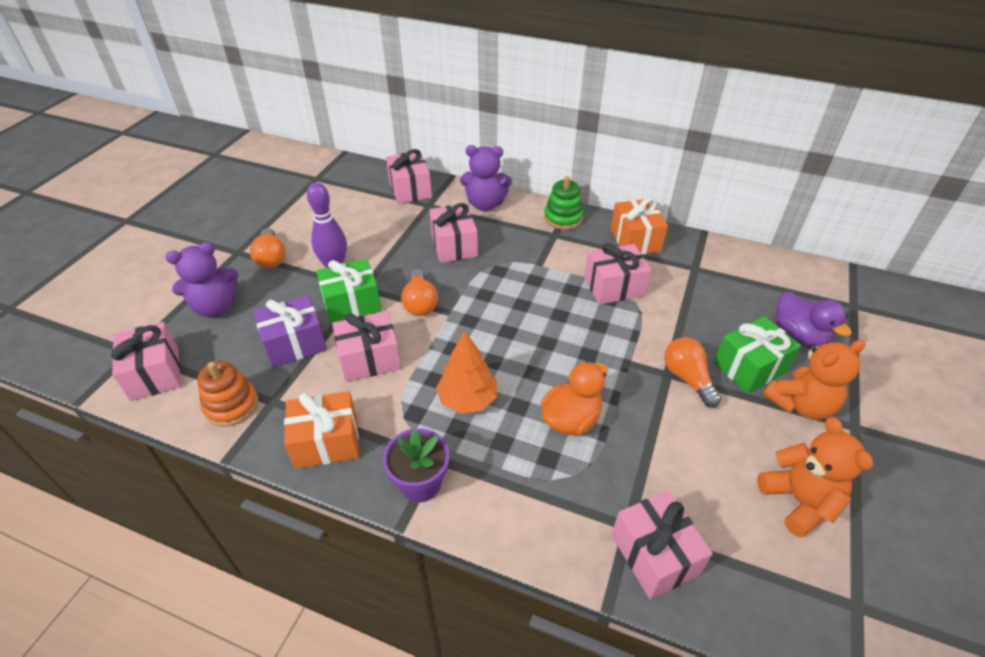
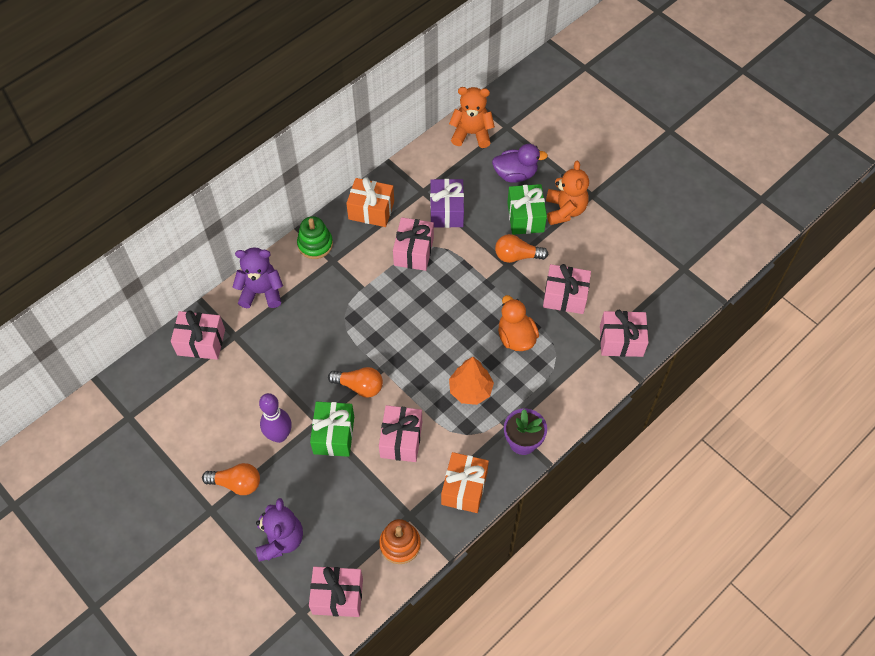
camera: 65 degrees left, 15 degrees up
(295, 344) = (357, 487): purple gift -> purple gift (446, 211)
(454, 246) = (304, 337): pink gift -> pink gift (565, 296)
(485, 204) = (261, 292): purple teddy bear -> purple teddy bear turned 120 degrees counterclockwise
(798, 501) = (622, 254): orange teddy bear -> orange teddy bear (471, 134)

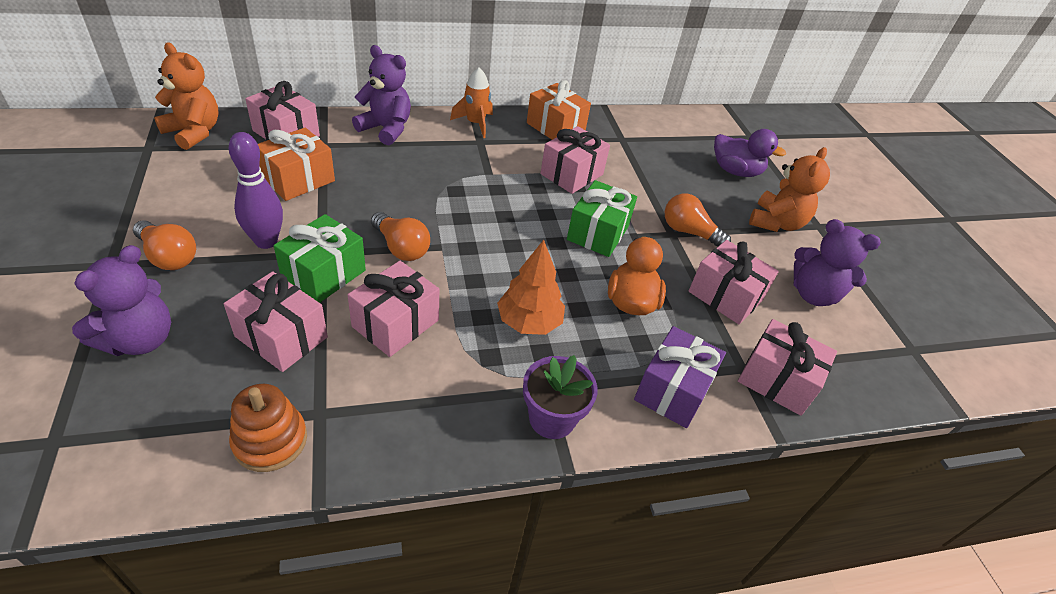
camera: 25 degrees right, 15 degrees down
(315, 244) = (475, 124): green stacking toy -> orange rocket
(337, 596) = (120, 452): pink gift -> pink gift (281, 337)
(446, 211) = (635, 163): purple gift -> purple gift (672, 390)
(464, 488) = (422, 426): orange gift -> orange gift (298, 179)
(471, 134) = (708, 125): orange teddy bear -> orange teddy bear (194, 132)
(525, 217) = (723, 207): green gift -> green gift (598, 233)
(613, 261) = (813, 294): none -> purple teddy bear

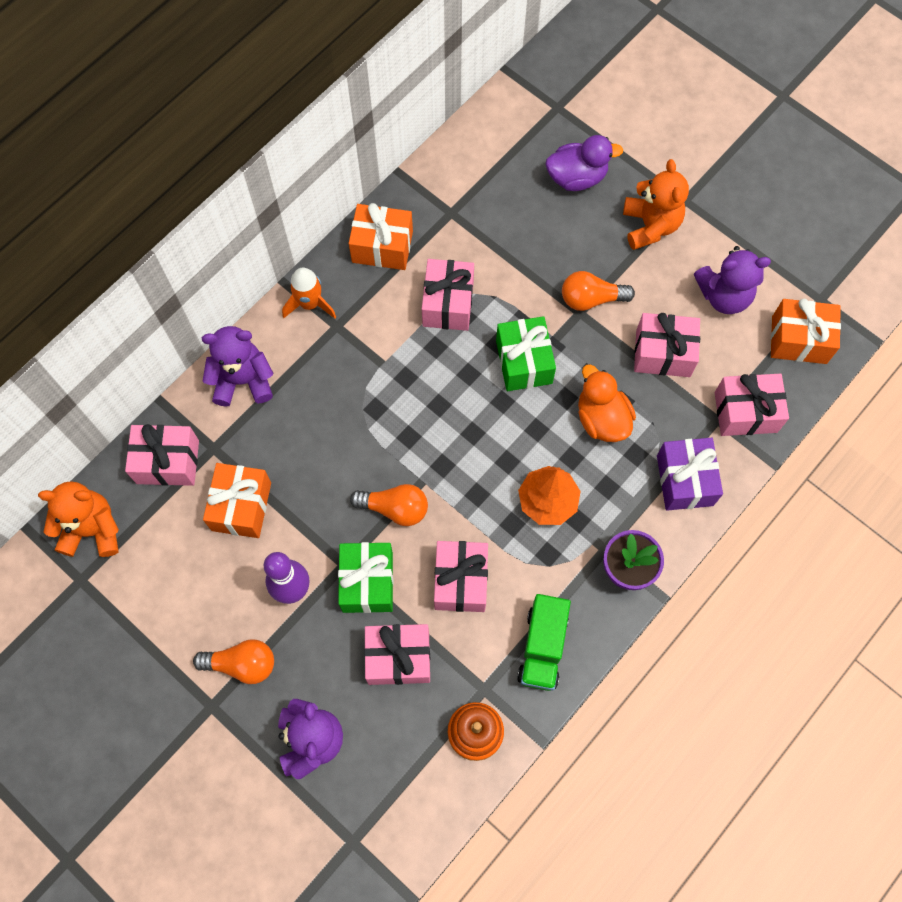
camera: 30 degrees left, 25 degrees up
(409, 420) = (542, 647): none -> green truck
(871, 363) = (799, 340): none -> orange gift

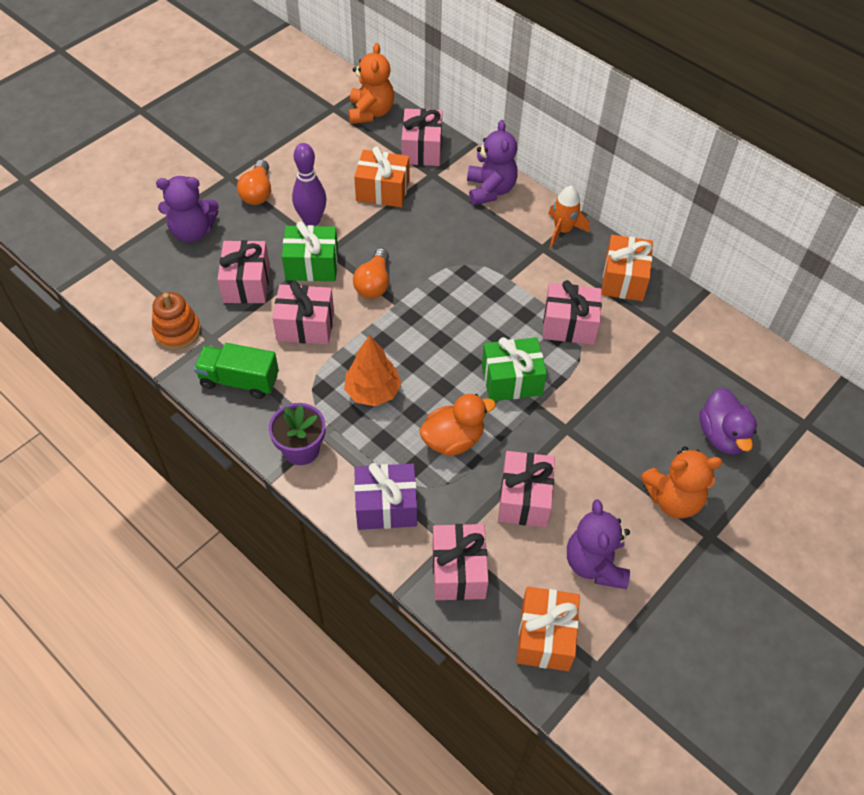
camera: 90 degrees right, 15 degrees down
(591, 299) = (582, 439): orange light bulb -> none

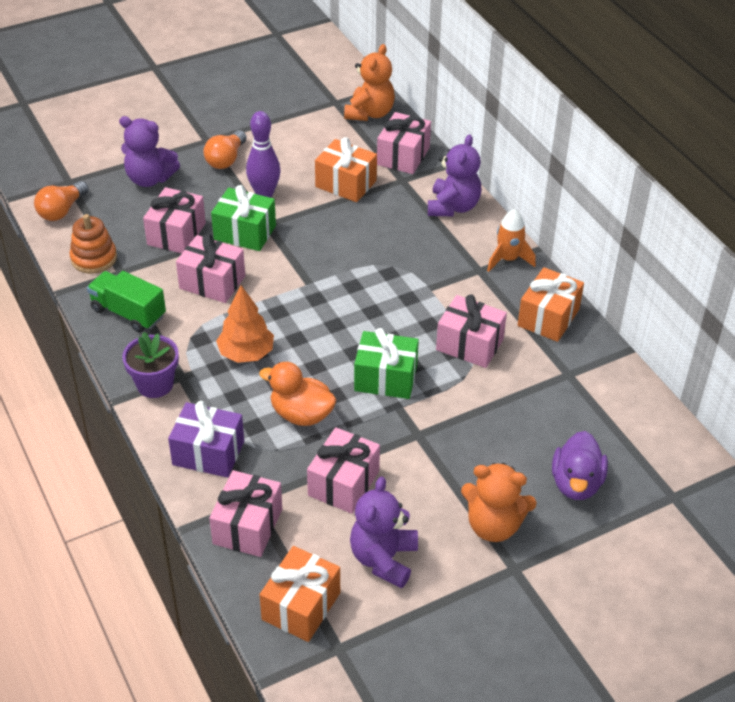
camera: 20 degrees right, 10 degrees down
(374, 283) = (295, 262): orange light bulb -> orange light bulb (62, 210)
(453, 440) = (301, 414): orange duck -> orange duck turned 150 degrees counterclockwise

